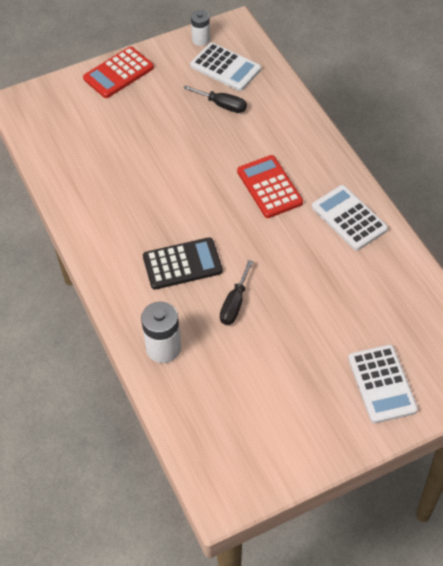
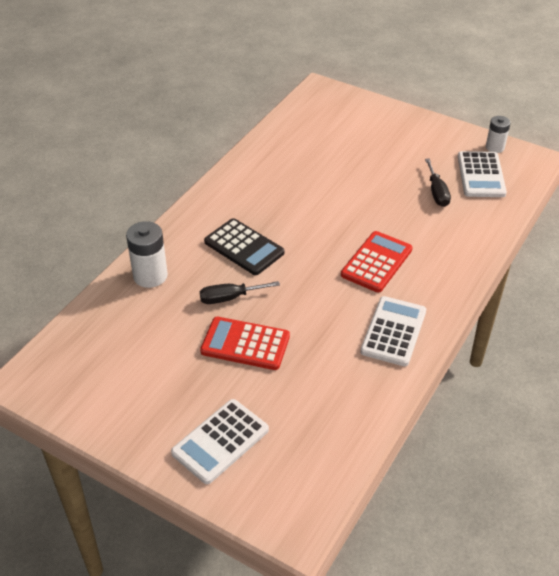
camera: 55 degrees right, 10 degrees down
(118, 73) = (405, 122): red calculator -> red calculator (245, 344)

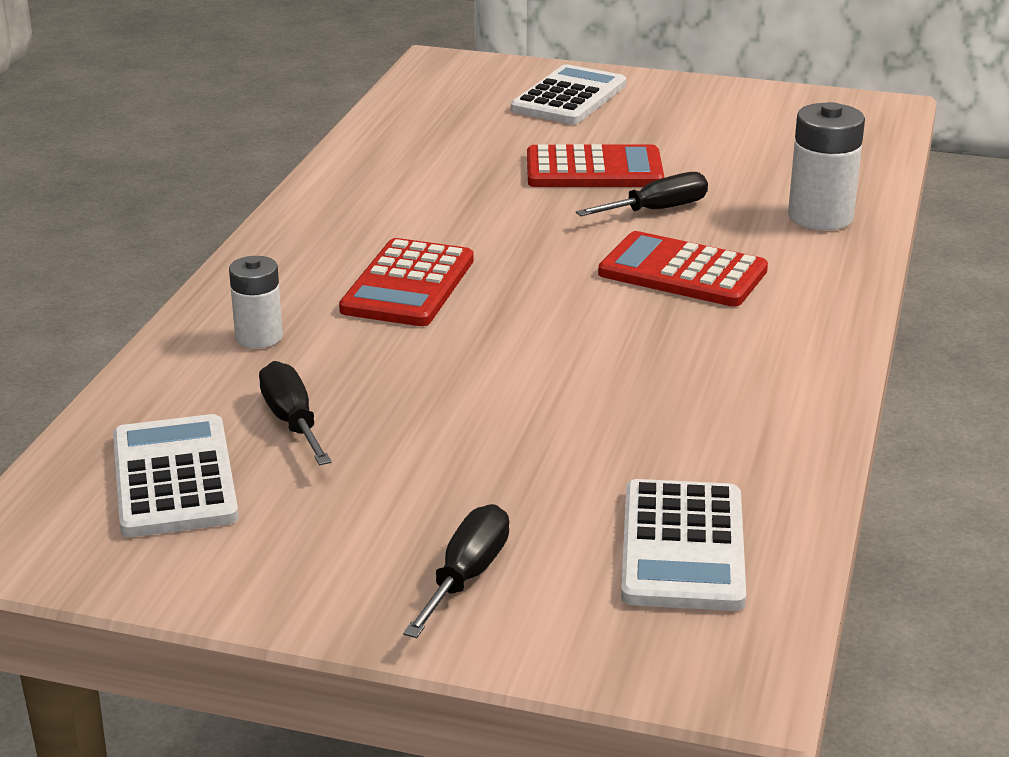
camera: 165 degrees right, 15 degrees down
(244, 247) = (682, 272): black calculator -> red calculator
(385, 126) = (466, 576): none -> black screwdriver
(393, 331) = (355, 208): white calculator -> white calculator (682, 547)
(495, 147) = (123, 561): white battery -> white battery (259, 337)

